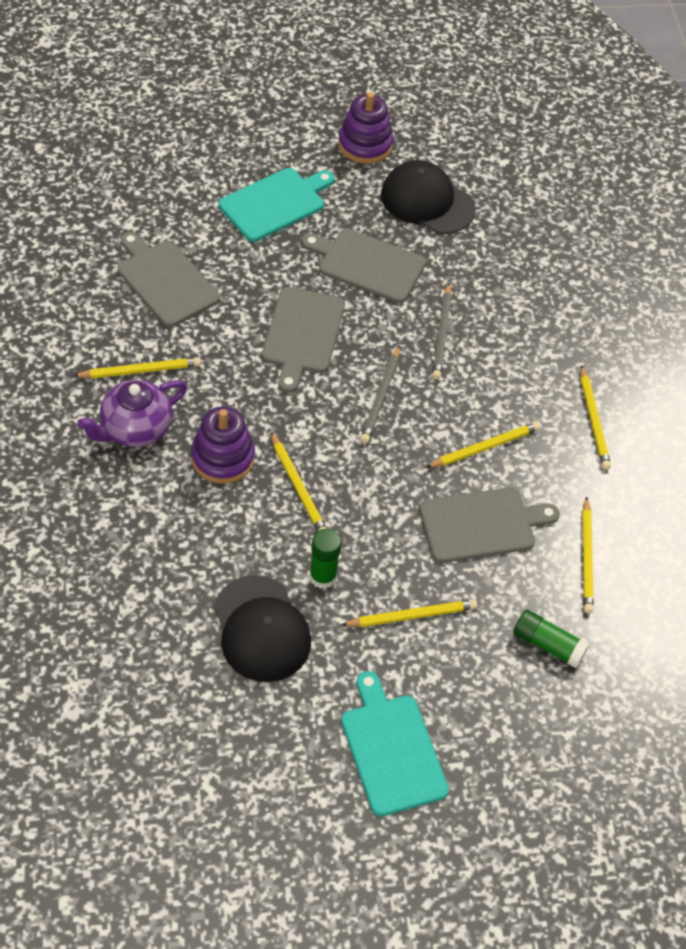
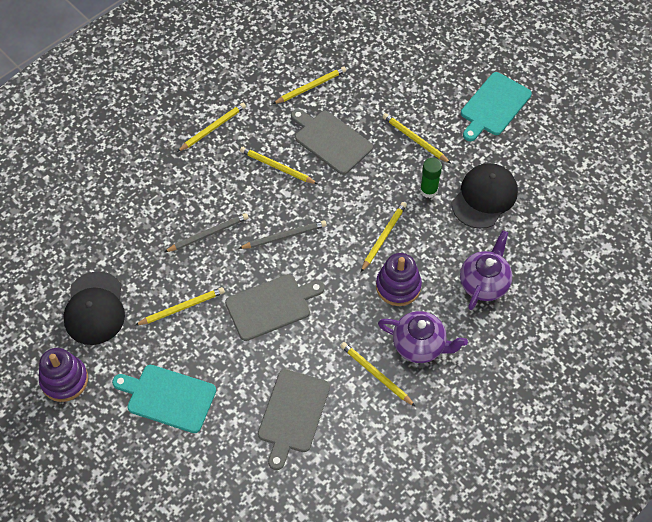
camera: 120 degrees left, 5 degrees up
(149, 542) = (484, 283): none -> purple teapot
(367, 265) = (182, 307): grey cutting board -> yellow pencil
(548, 645) = (378, 77): green glue stick -> none

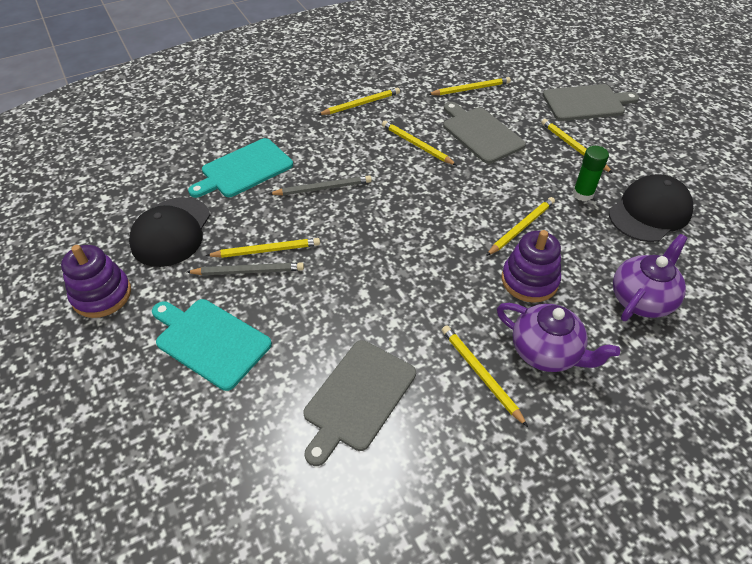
camera: 15 degrees right, 10 degrees down
(271, 306) = (369, 270): grey cutting board -> grey cutting board (586, 103)
(284, 236) = (406, 205): grey pencil -> grey pencil (248, 271)
(494, 106) = (668, 134): turquoise cutting board -> turquoise cutting board (244, 169)

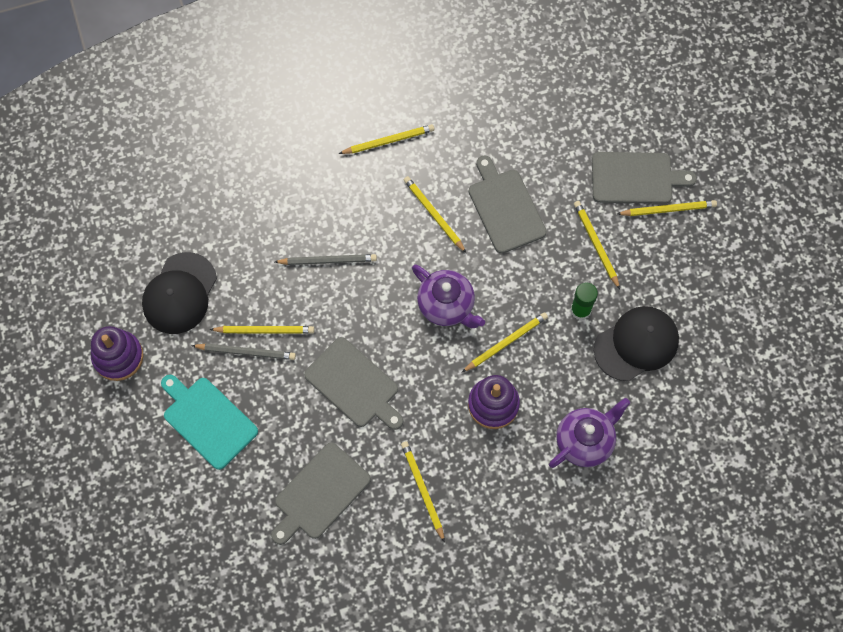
camera: 10 degrees right, 20 degrees up
(244, 169) = (254, 222): turquoise cutting board -> none
(373, 284) = (354, 385): none -> grey cutting board
(470, 89) = (515, 135): yellow pencil -> yellow pencil (668, 209)
(546, 352) = (482, 479): purple teapot -> purple teapot (446, 306)

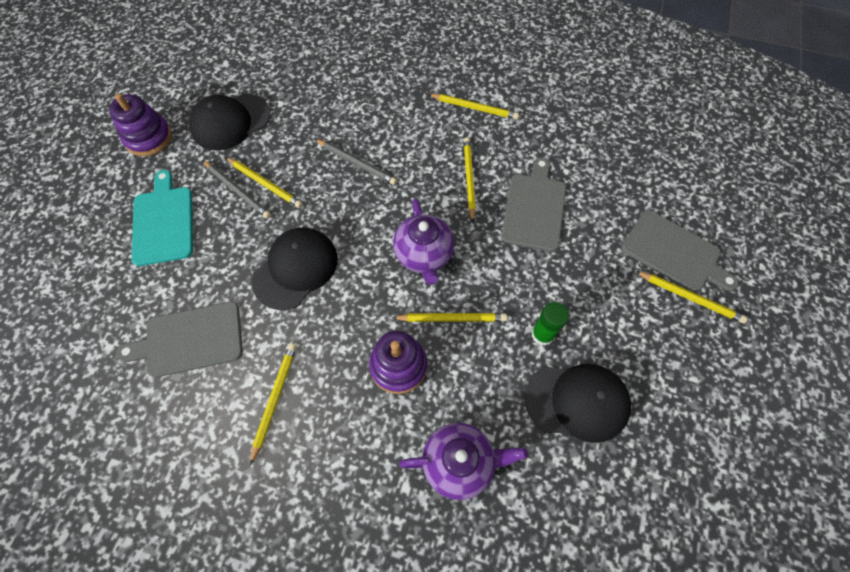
camera: 35 degrees right, 5 degrees down
(354, 385) = (296, 269): grey cutting board -> black cap
(596, 244) = (597, 286): yellow pencil -> none

